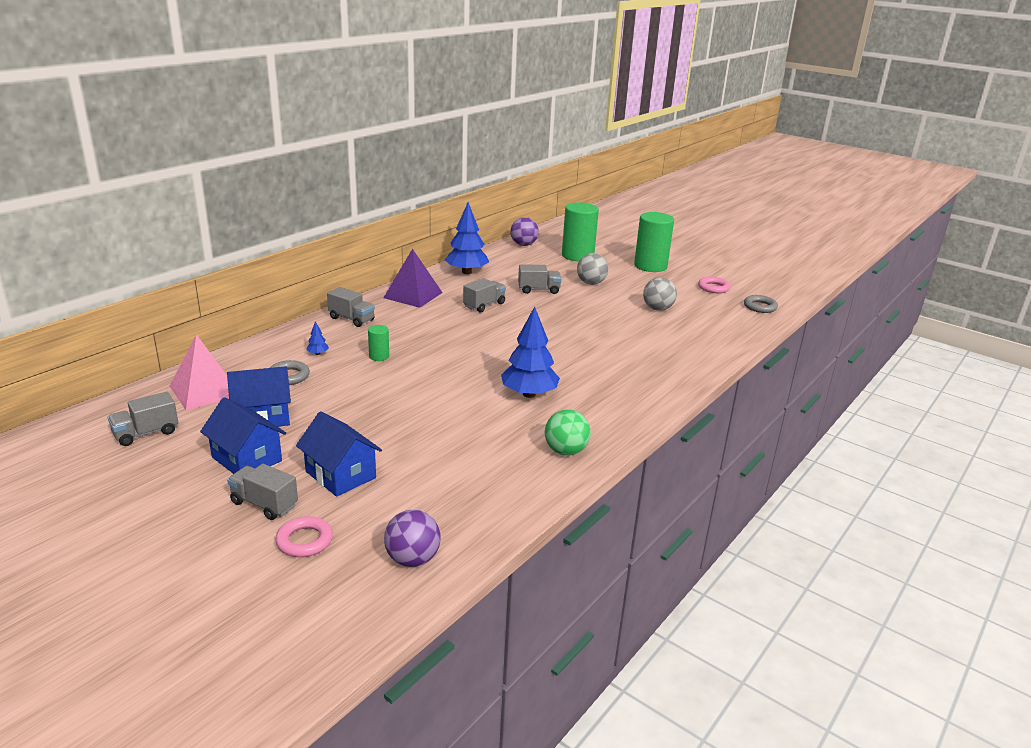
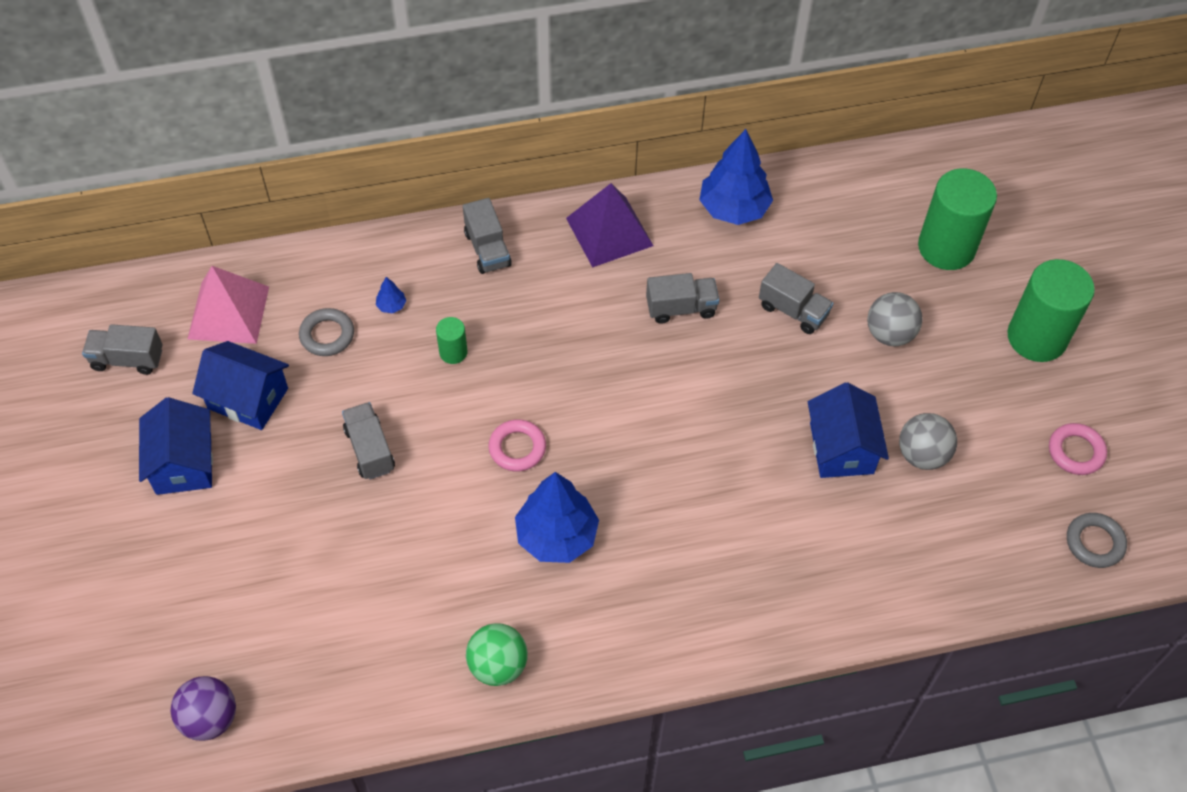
camera: 40 degrees right, 30 degrees up
(264, 504) = (149, 547): grey truck -> grey truck (370, 449)
(304, 541) = (143, 625): pink ring -> pink ring (517, 448)
(340, 474) = (246, 547): blue house -> blue house (841, 448)
(523, 244) = (891, 172): purple ball -> none

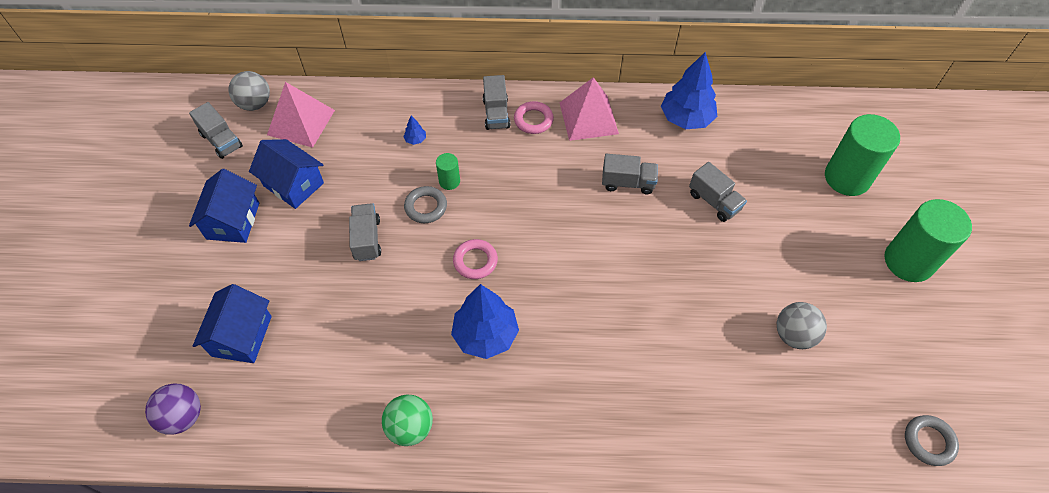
camera: 15 degrees right, 0 degrees up
(127, 359) = (221, 141): grey truck -> grey truck turned 150 degrees counterclockwise
(327, 335) = (363, 151): grey ring -> grey ring (426, 207)
(609, 232) = (588, 118): purple pyramid -> pink pyramid
(841, 448) = (728, 315): blue house -> blue house (242, 336)
(889, 334) = (787, 234): grey ball -> grey ball (255, 104)
(1076, 452) = (925, 361): pink ring -> pink ring (533, 120)

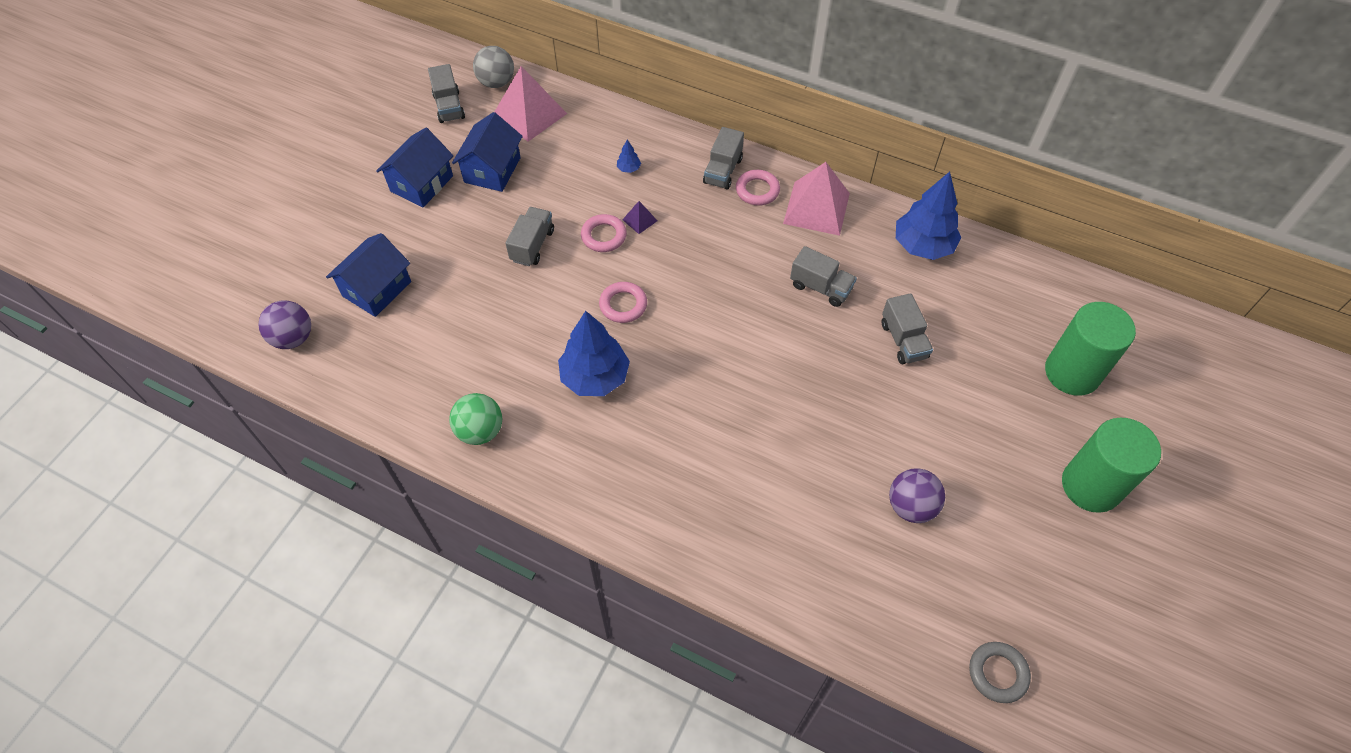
camera: 25 degrees right, 0 degrees up
(293, 184) = (492, 170): blue house -> blue house turned 45 degrees clockwise
(426, 207) = (604, 236): grey ring -> pink ring
(449, 181) = (640, 220): green cylinder -> purple pyramid
(794, 335) = (911, 506): grey ball -> purple ball

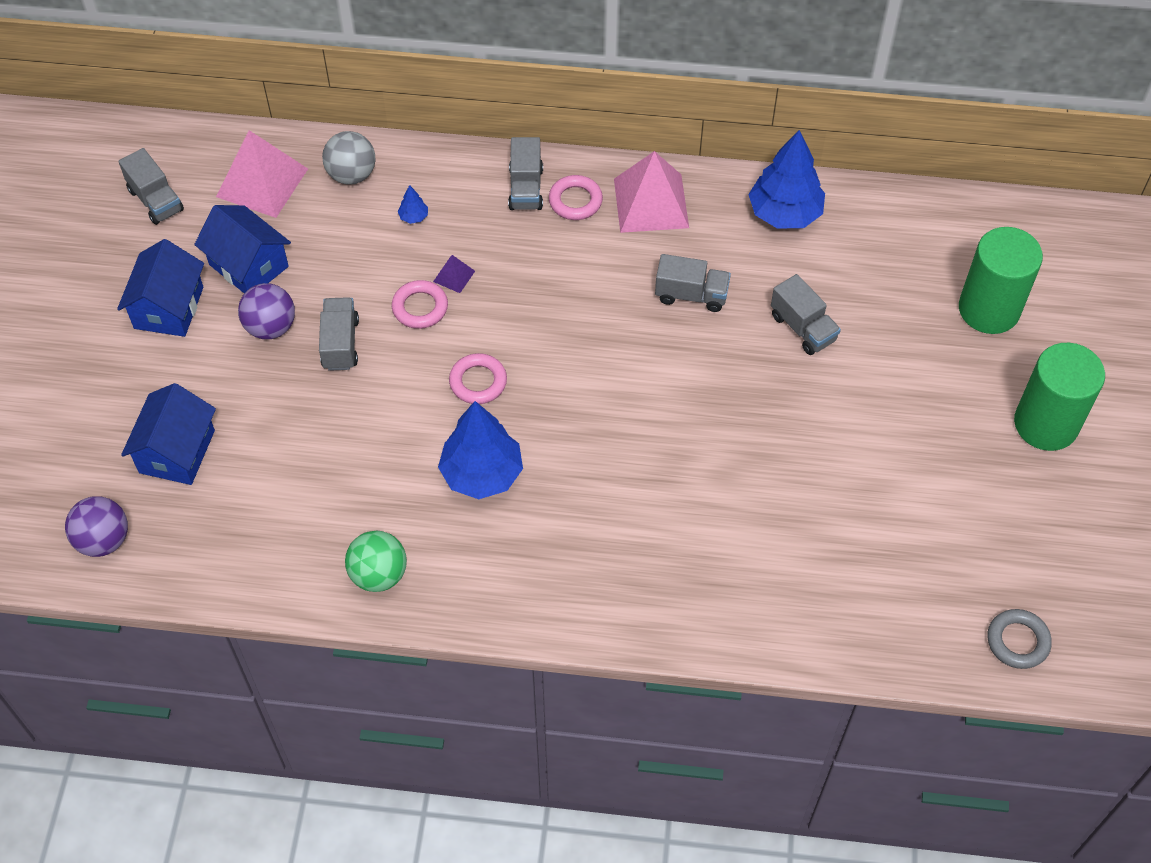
camera: 20 degrees left, 0 degrees up
(492, 170) = (249, 265): blue house -> blue house turned 45 degrees counterclockwise
(496, 82) = (201, 152): grey ball -> grey ball (351, 174)
(911, 506) = (875, 504): purple ball -> purple ball (271, 327)

